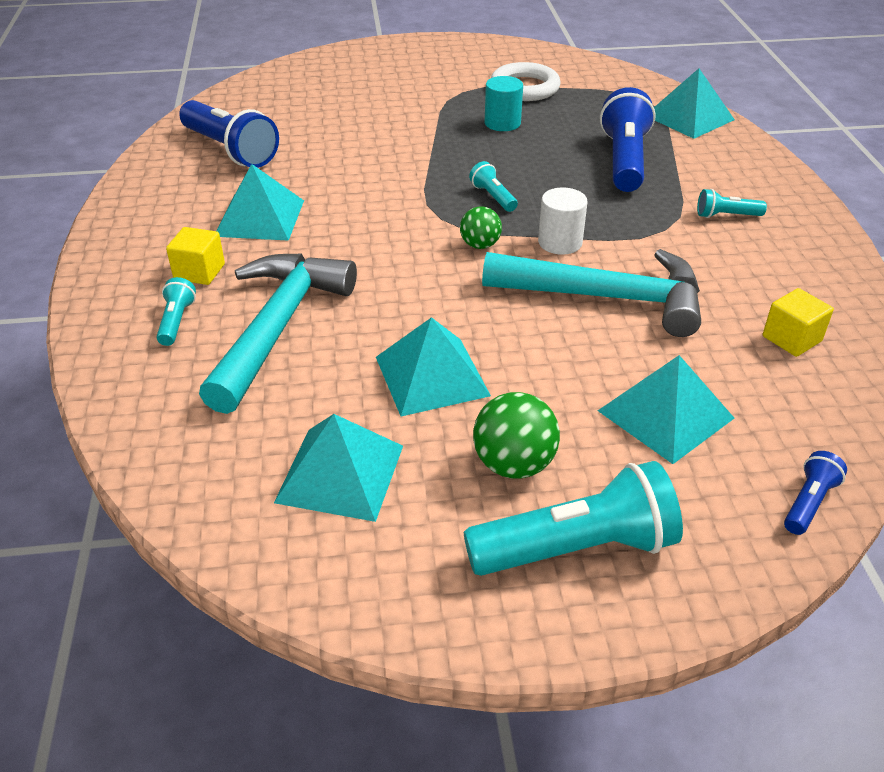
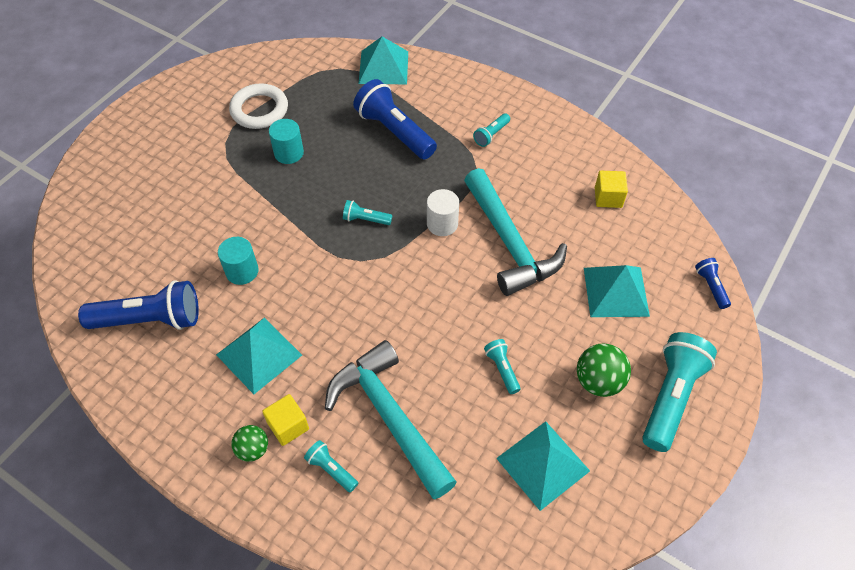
camera: 50 degrees left, 15 degrees up
(338, 165) = (242, 271): none -> turquoise cylinder
(432, 376) = (502, 369): turquoise pyramid -> turquoise flashlight
(480, 245) = (407, 262): green ball -> green ball (253, 449)
(606, 298) = (509, 243): turquoise hammer -> turquoise hammer turned 105 degrees clockwise

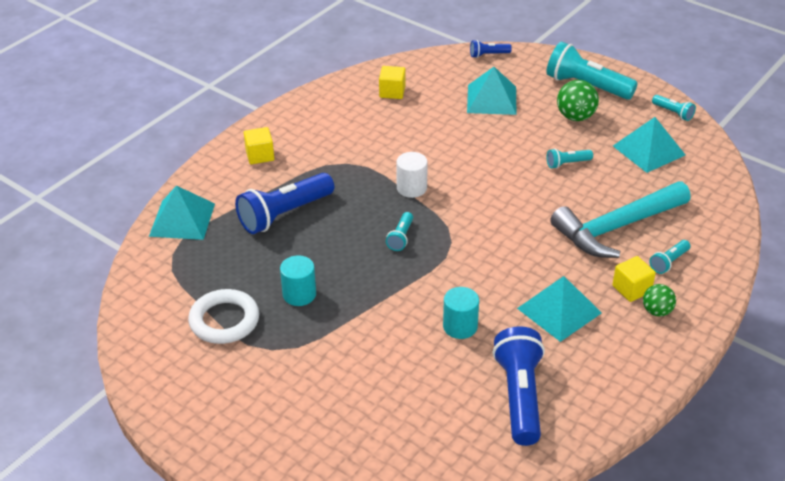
camera: 85 degrees left, 15 degrees down
(479, 105) = (260, 155): none -> yellow cube
(491, 135) = (303, 151): turquoise flashlight -> turquoise flashlight (673, 113)
(509, 243) = (437, 150): turquoise hammer -> none

